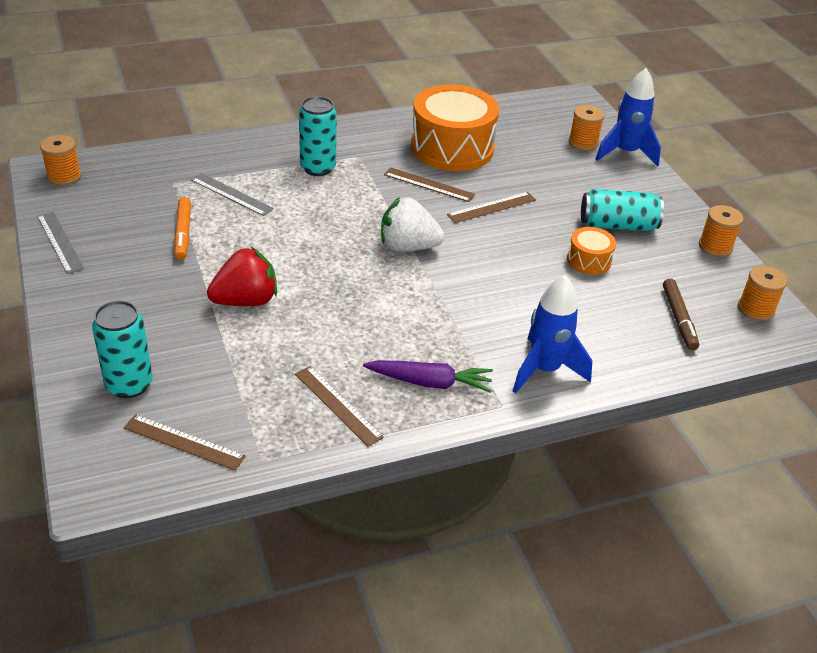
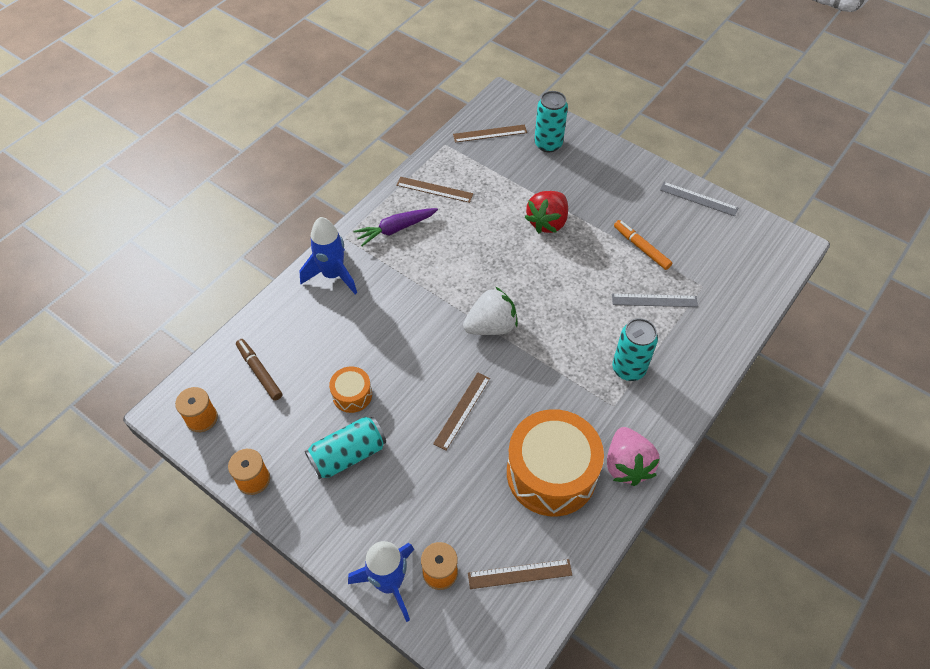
camera: 150 degrees right, 15 degrees up
(64, 176) = (773, 247): orange spool -> none
(389, 128) = (627, 465): none -> pink strawberry
(429, 184) = (530, 406): brown ruler -> brown ruler (520, 574)

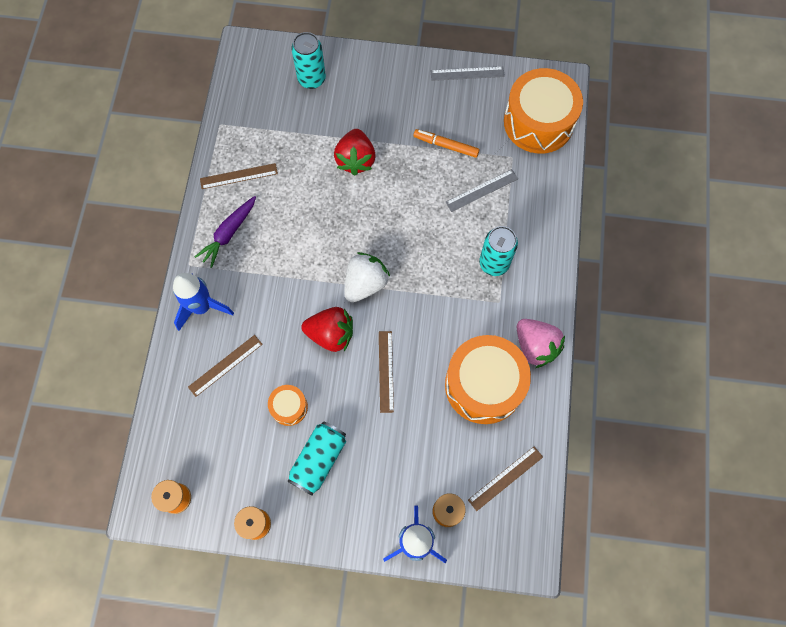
camera: 30 degrees left, 15 degrees up
(259, 372) = (197, 430): brown marker -> none
(431, 353) = (331, 334): none -> red strawberry
(490, 133) = (253, 93): brown ruler -> brown ruler (225, 365)
(747, 268) = (538, 122): none -> orange drum

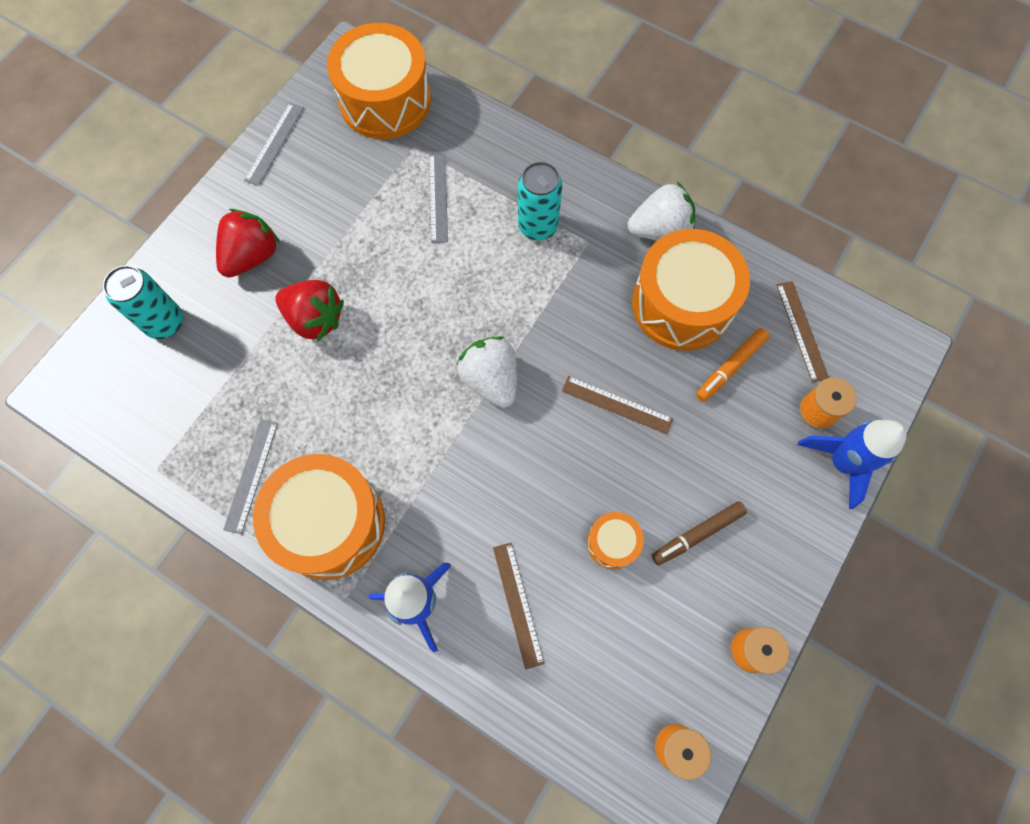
camera: 65 degrees left, 0 degrees up
(229, 233) = (329, 523): purple carrot -> orange drum
(238, 176) = (251, 475): brown ruler -> grey ruler
(318, 460) = (697, 534): turquoise can -> brown marker
(331, 334) = (538, 449): red strawberry -> red strawberry (252, 256)
(446, 145) = (357, 209): orange marker -> orange marker (730, 367)
(535, 346) = (660, 230): pink strawberry -> white strawberry

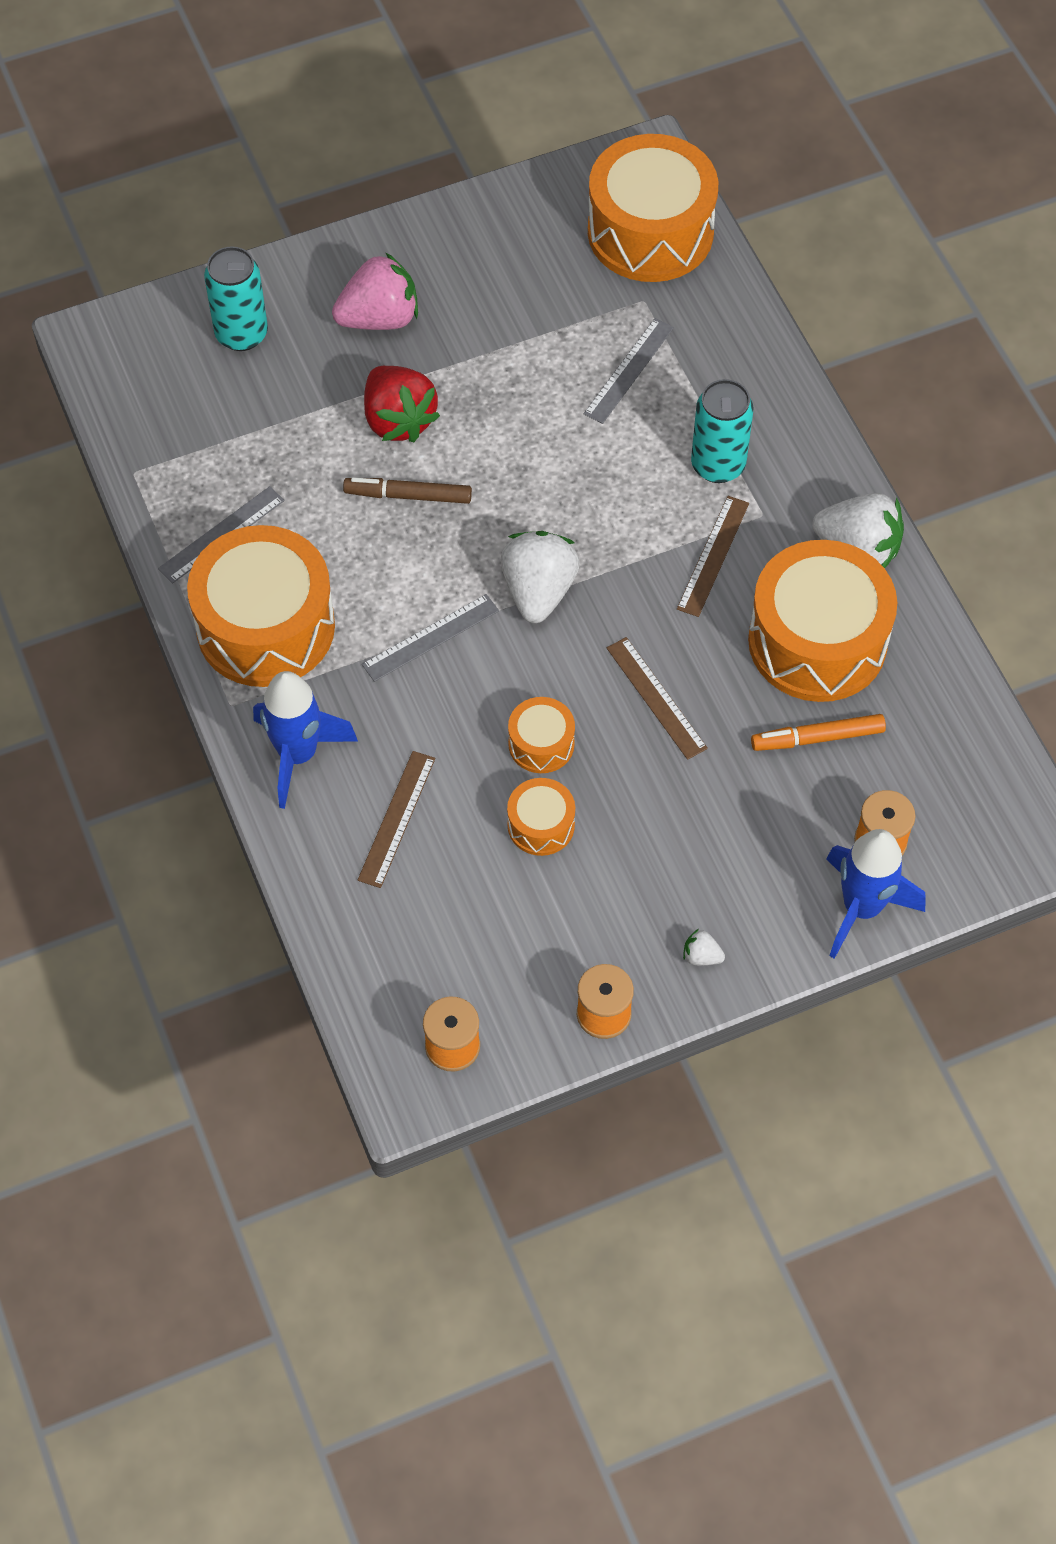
camera: 35 degrees right, 10 degrees down
(252, 256) = (379, 318): red strawberry -> pink strawberry
(275, 143) = (491, 212): grey ruler -> grey ruler (431, 638)
(570, 485) = (541, 744): none -> orange drum
(697, 534) = (638, 874): brown marker -> brown marker (408, 495)
(777, 564) = (701, 956): none -> white strawberry
(802, 330) = (935, 751): brown ruler -> brown ruler (713, 556)

